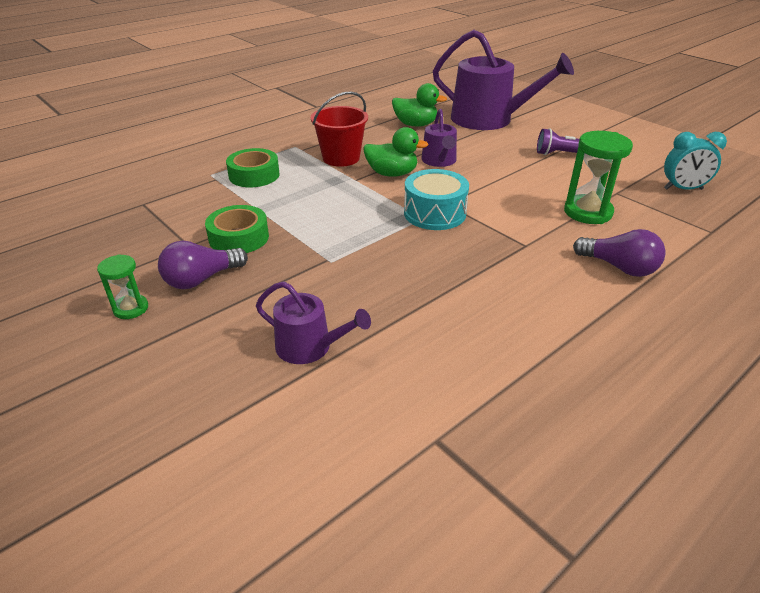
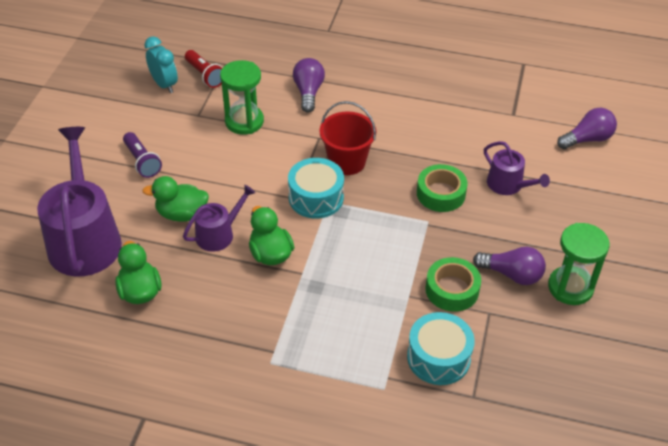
camera: 125 degrees left, 10 degrees up
(131, 308) = (570, 287): green hourglass -> green hourglass, size x1.75
(194, 203) = (438, 357): none -> turquoise drum
(254, 175) = (356, 352): green tape -> green tape (441, 193)
(297, 503) = (587, 139): none -> purple light bulb
(310, 347) = (508, 185): purple watering can -> purple watering can turned 150 degrees clockwise
(341, 158) = (268, 308): red bucket -> red bucket (347, 162)
(479, 154) = (181, 214): none -> green duck
(691, 214) = (205, 75): none -> red flashlight

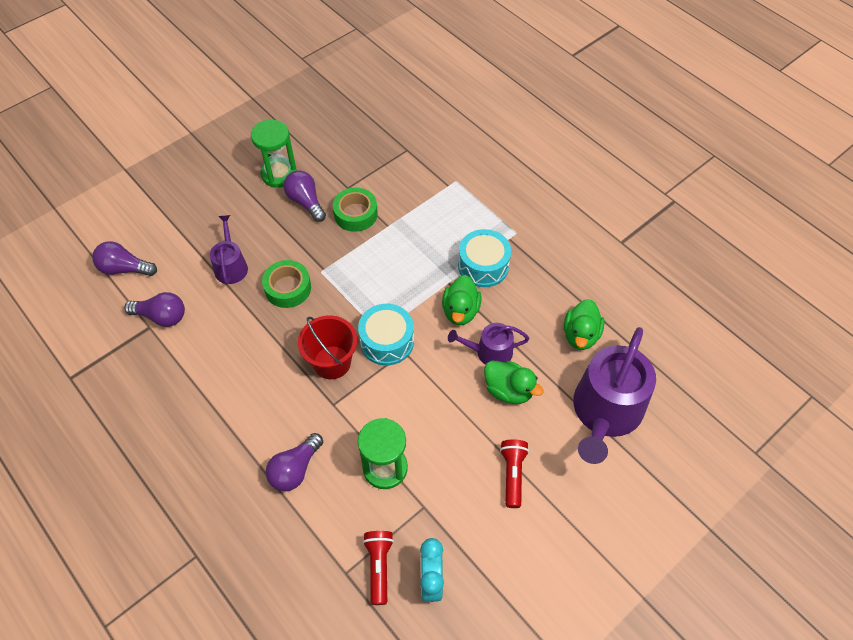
camera: 145 degrees left, 10 degrees up
(142, 162) = (513, 474): purple flashlight -> red flashlight
(438, 357) = (406, 179): turquoise drum -> turquoise drum (483, 266)
(513, 125) = (162, 316): none -> purple light bulb

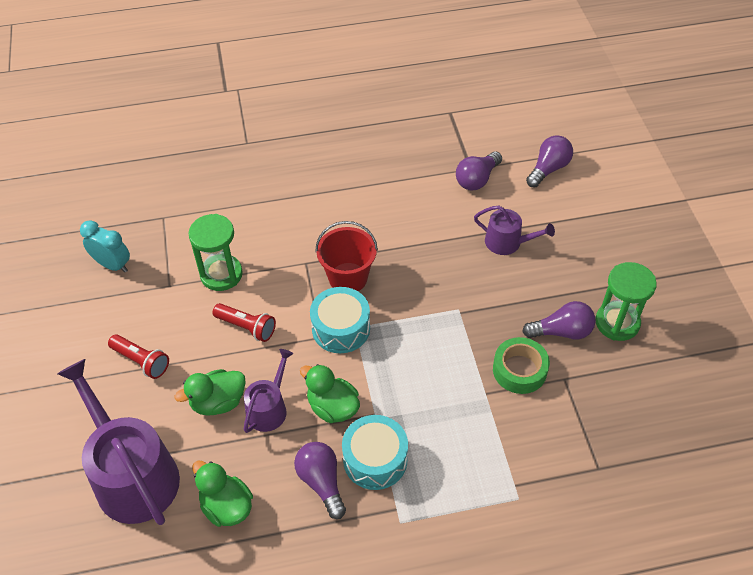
camera: 120 degrees right, 5 degrees down
(288, 288) = (453, 276): green tape -> none
(295, 469) = (267, 217): purple light bulb -> purple light bulb (321, 482)
(379, 566) = (150, 238): red flashlight -> red flashlight (247, 327)

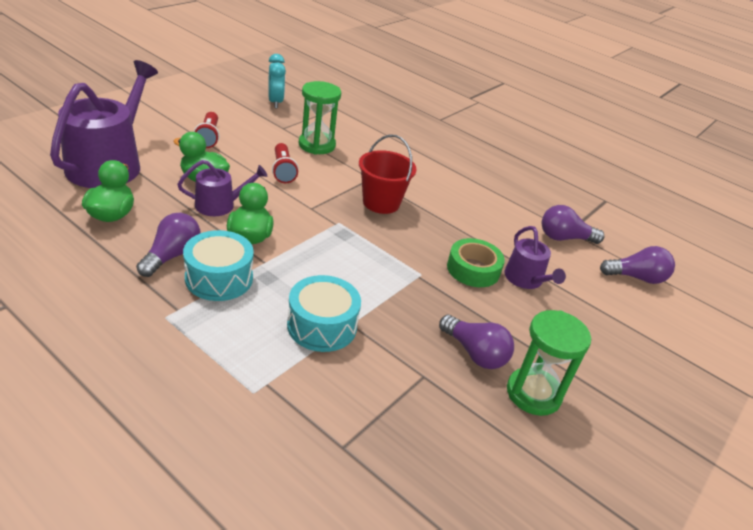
camera: 45 degrees right, 15 degrees down
(341, 328) = (330, 215): turquoise drum -> turquoise drum (322, 326)
(519, 370) = (400, 338): green tape -> green tape (473, 269)

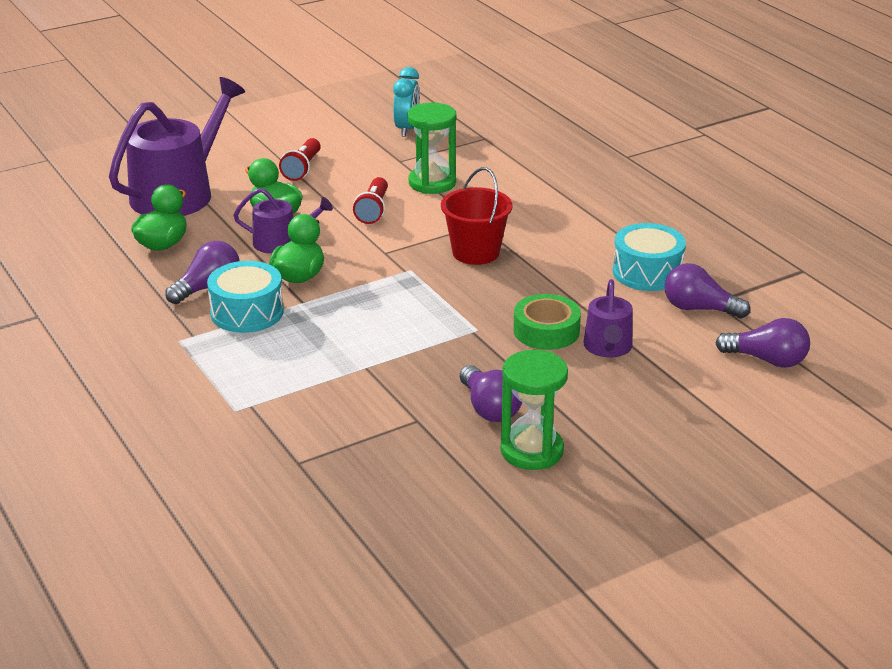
camera: 25 degrees right, 5 degrees down
(322, 326) = (333, 365): turquoise drum -> turquoise drum (647, 272)

